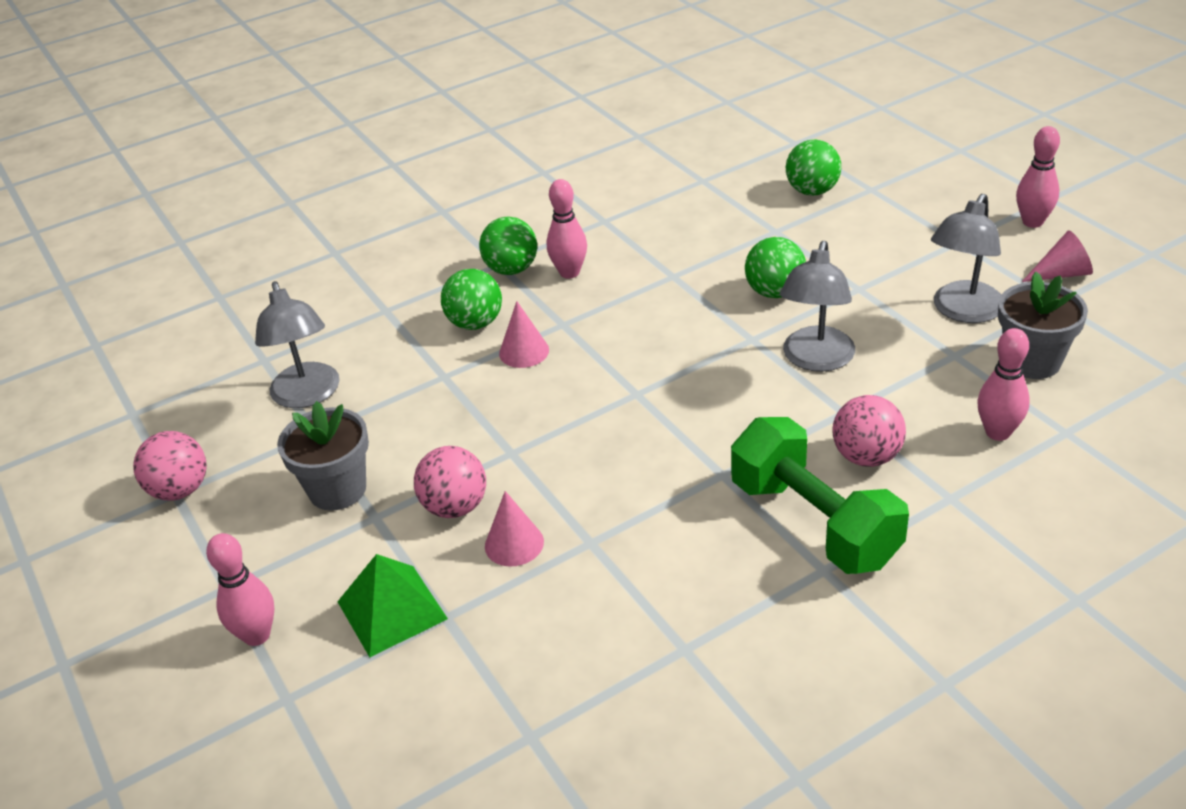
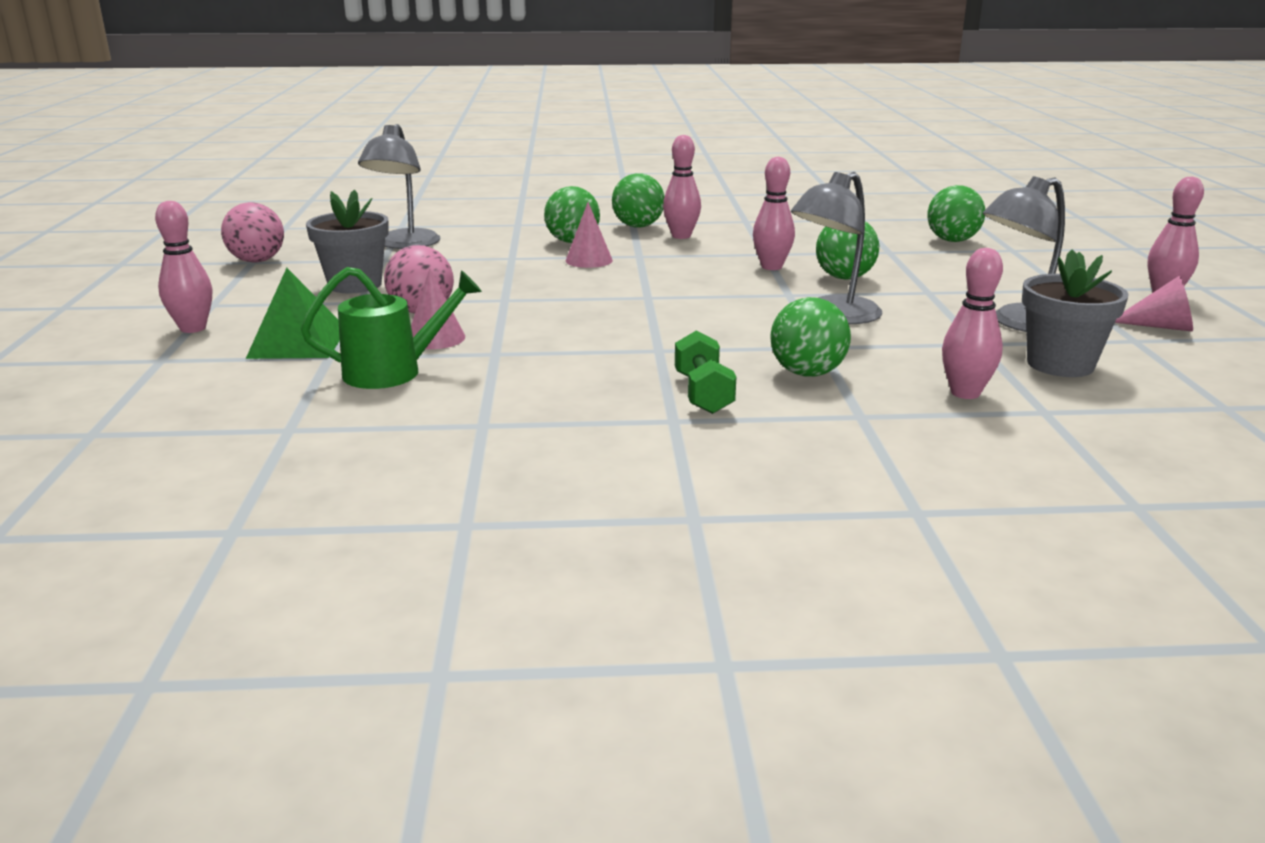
camera: 25 degrees right, 15 degrees down
(531, 612) = (394, 372): none -> green watering can
(699, 298) = (771, 267): none -> pink bowling pin
(814, 523) = (703, 394): green dumbbell -> green dumbbell, size x0.53
(866, 457) = (807, 373): pink ball -> green ball

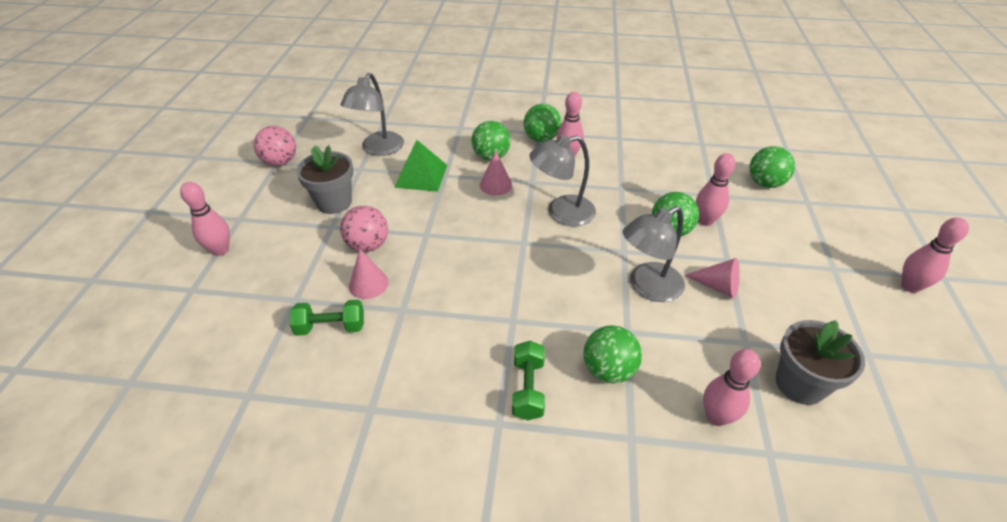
camera: 10 degrees right, 20 degrees up
(298, 343) = (280, 278): green pyramid -> green pyramid (421, 176)
(394, 372) = (331, 327): green watering can -> green dumbbell
(771, 267) = (621, 209): pink bowling pin -> pink bowling pin (705, 221)
(1020, 323) = (785, 317): grey lamp -> grey lamp (561, 213)
(1160, 326) = (894, 336): pink cone -> pink cone (717, 286)

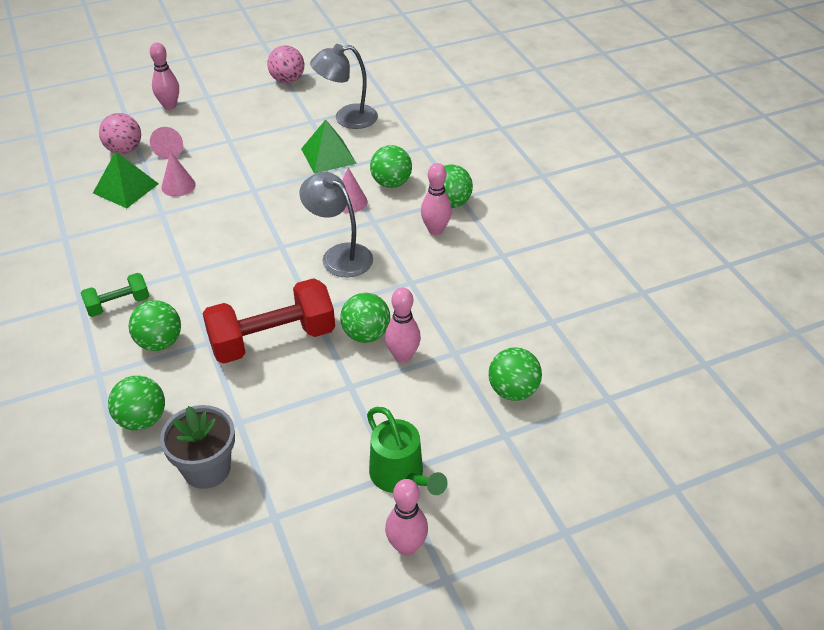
camera: 60 degrees right, 0 degrees up
(331, 327) = (126, 188): green dumbbell -> green pyramid
(334, 202) = (258, 128): grey flower pot -> none
(368, 245) = (220, 167): pink ball -> pink ball (124, 150)
(647, 287) = (272, 340): grey lamp -> red dumbbell
(716, 417) = (142, 419): pink bowling pin -> green ball
(717, 286) = (304, 387): pink cone -> pink cone (170, 149)
(837, 265) = (401, 476): none -> green watering can

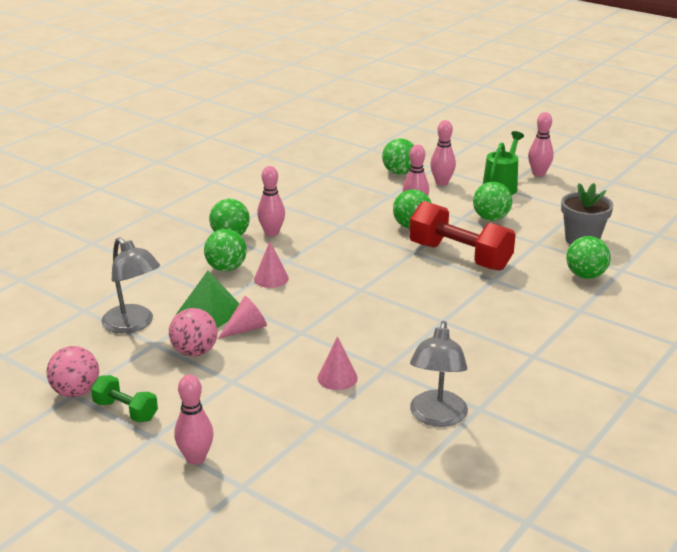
camera: 120 degrees left, 15 degrees down
(118, 305) = (513, 335): green dumbbell -> green dumbbell (125, 411)
(124, 150) = (312, 446): pink ball -> pink ball (194, 352)
(126, 188) = (373, 409): green pyramid -> none
(159, 342) = (521, 298): green ball -> green ball (491, 218)
(170, 149) = (282, 413): pink cone -> pink cone (246, 329)
(339, 255) = (343, 261): grey lamp -> grey lamp (437, 417)
(454, 418) = (442, 182): none -> pink bowling pin

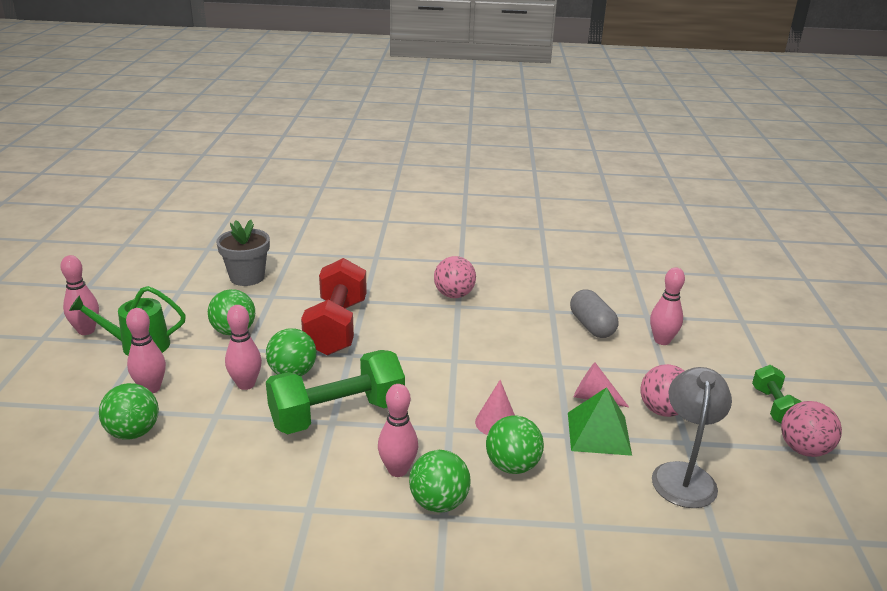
camera: 125 degrees left, 0 degrees up
(196, 458) = (754, 349): pink bowling pin -> pink bowling pin (662, 340)
(337, 378) = (591, 326): pink cone -> grey capsule
(347, 229) = (337, 414): none -> green dumbbell
(437, 417) = (576, 277): grey lamp -> none
(464, 326) = (454, 295): none -> pink ball
(585, 276) = (316, 264): green ball -> none

